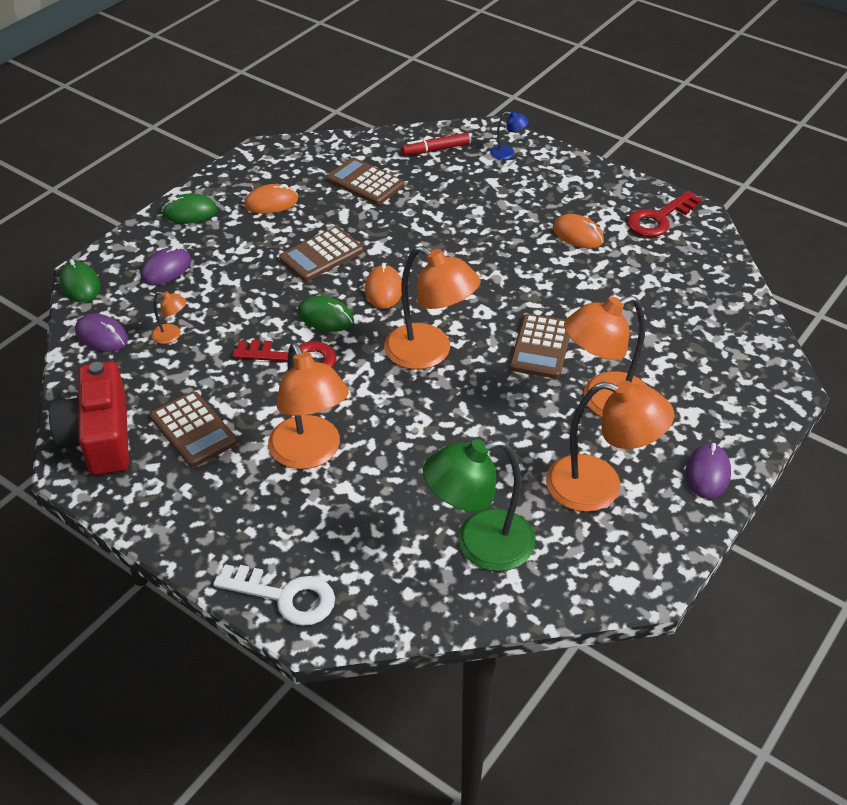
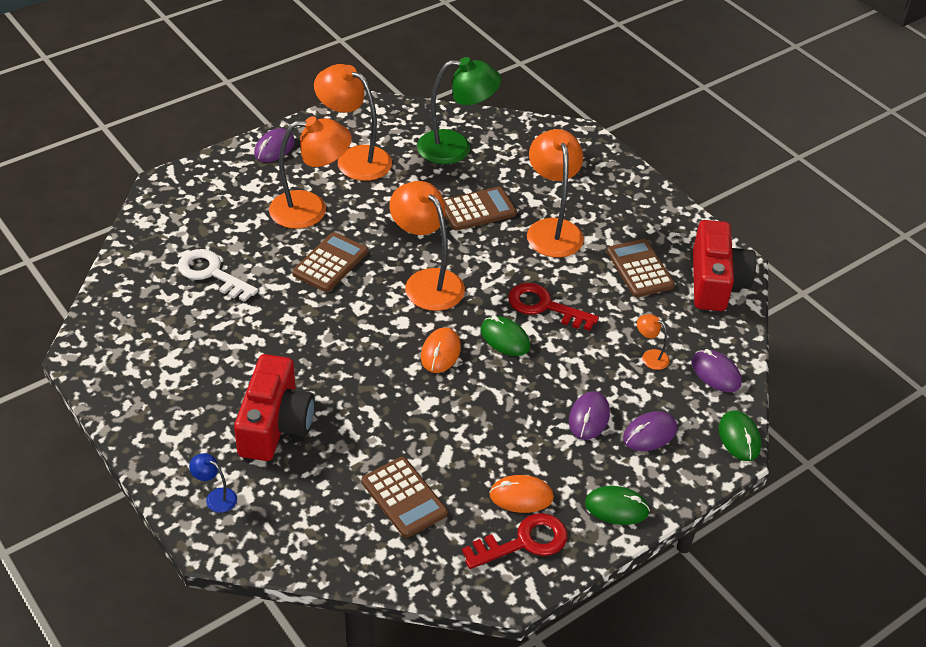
camera: 165 degrees left, 0 degrees up
(225, 269) = (589, 418): none -> purple mouse
(285, 596) = (592, 152): white key -> white key (211, 274)
(321, 255) = (487, 409): brown calculator -> brown calculator (477, 209)
(435, 149) = (297, 528): red marker -> none
(496, 204) = (275, 424): none -> red camera
(578, 234) = (218, 363): orange mouse -> none
(659, 219) = (123, 360): red key -> red key (523, 542)

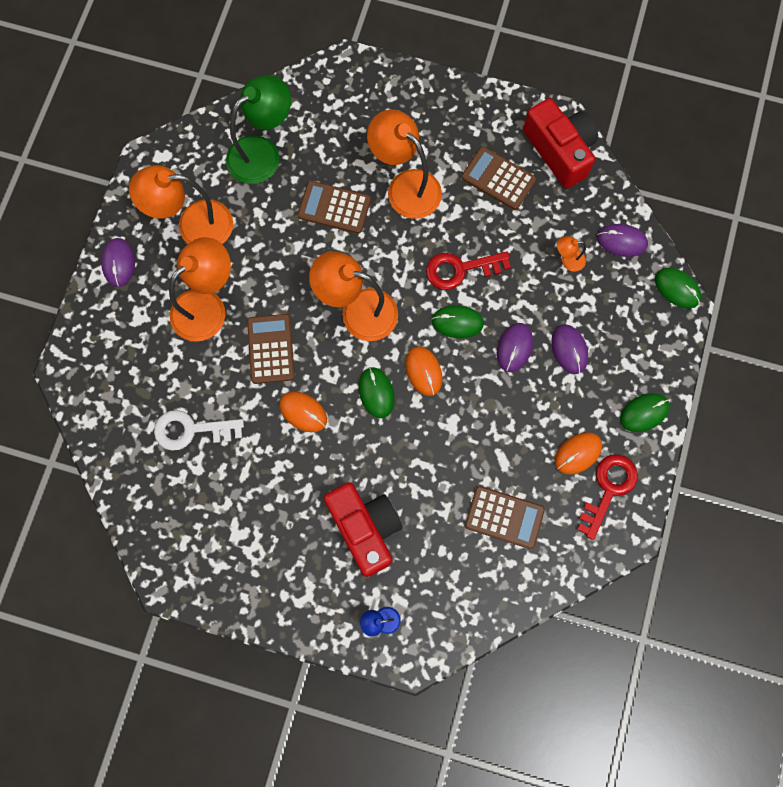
camera: 35 degrees left, 30 degrees up
(311, 317) = (303, 412): none -> orange mouse
(385, 342) = (376, 393): none -> green mouse
(477, 209) = (334, 208): brown calculator -> brown calculator turned 105 degrees counterclockwise
(649, 434) = (618, 332): purple mouse -> purple mouse (514, 348)

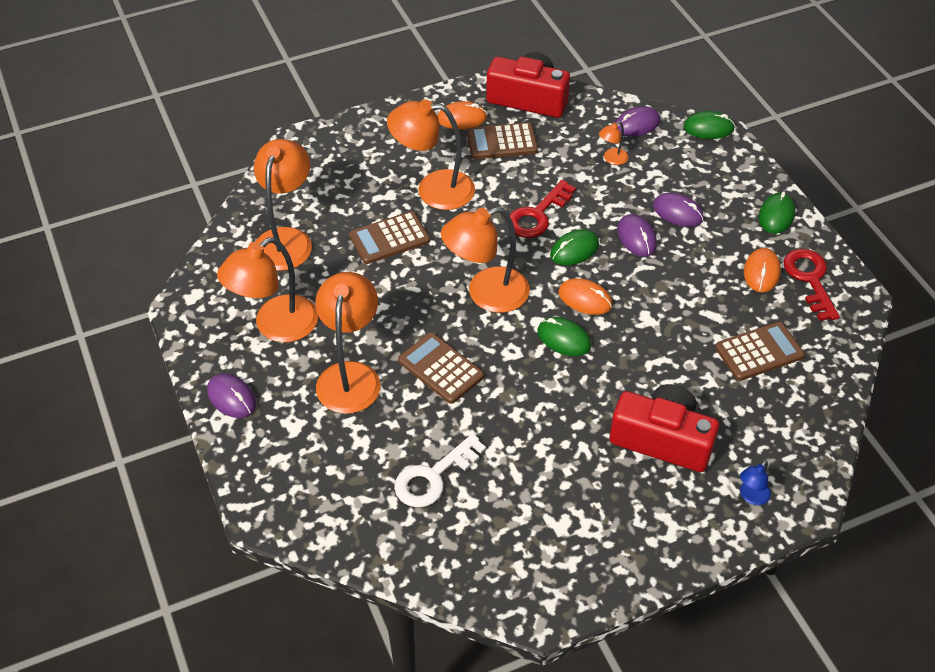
camera: 40 degrees left, 25 degrees down
(262, 153) = (286, 239): green lamp -> orange lamp
(303, 412) = (518, 394): orange mouse -> orange mouse (462, 118)

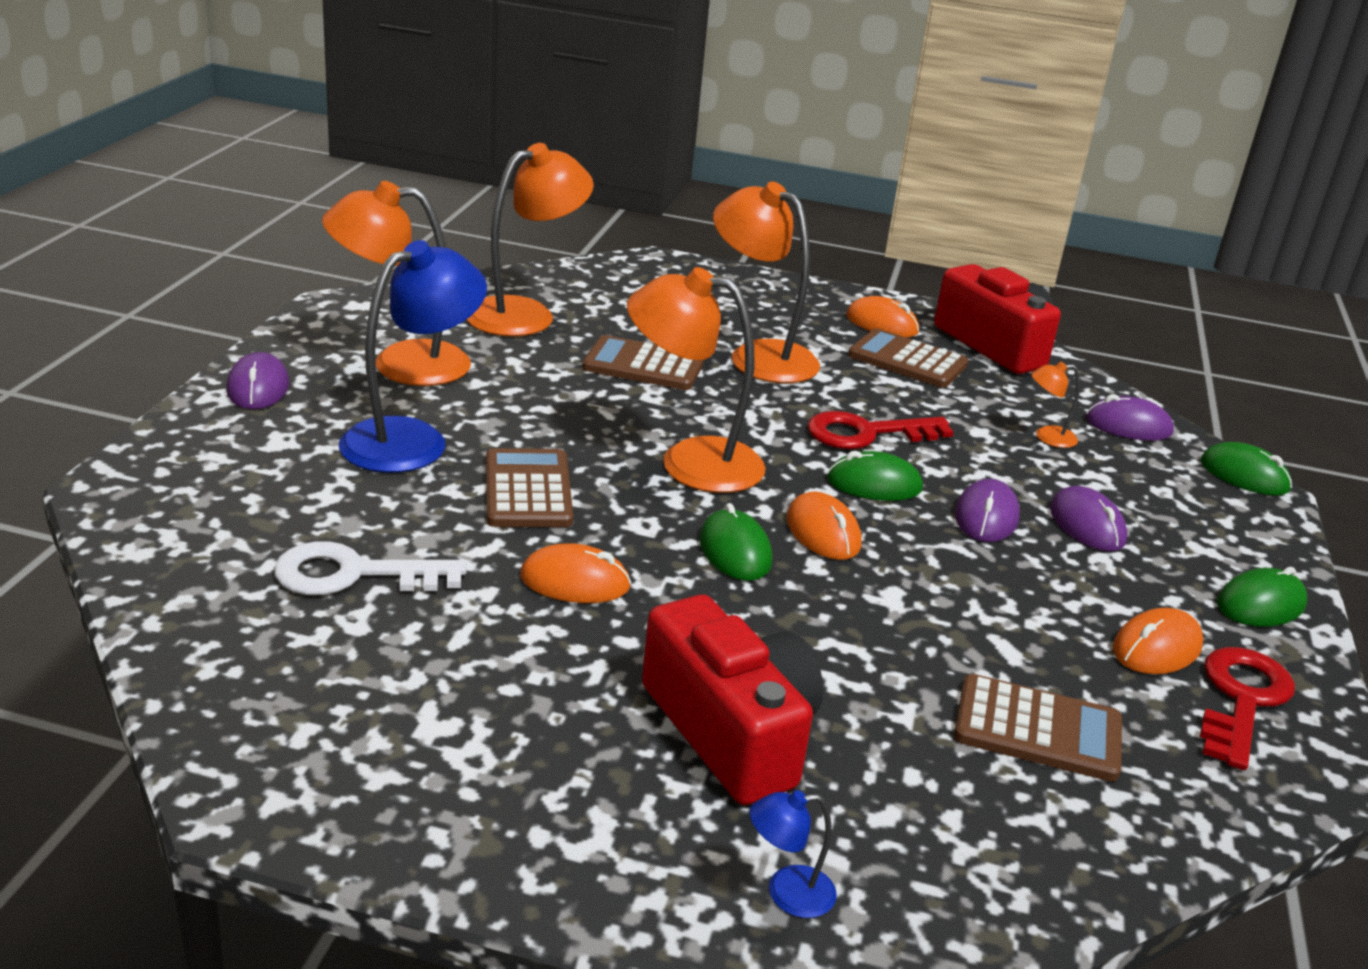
camera: 35 degrees right, 20 degrees down
(350, 376) = (412, 439): orange lamp -> blue lamp
(523, 408) = (575, 581): none -> orange mouse

